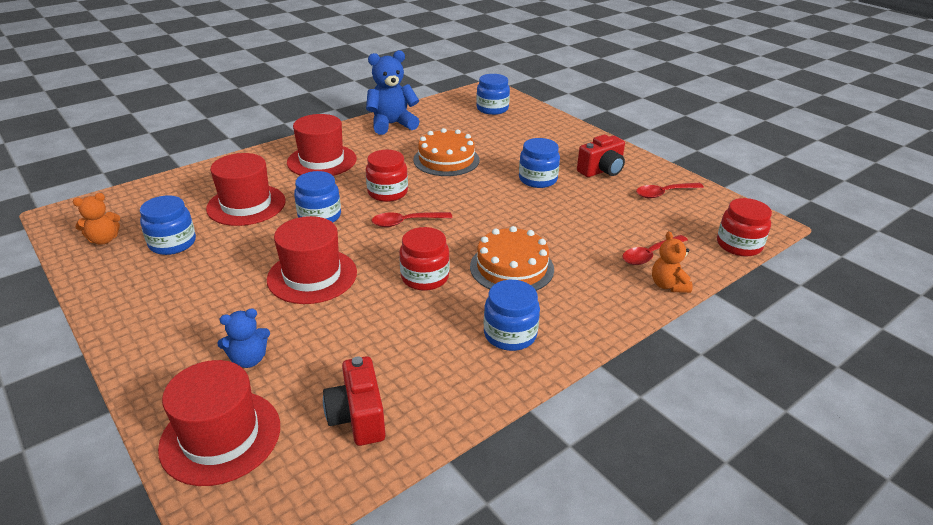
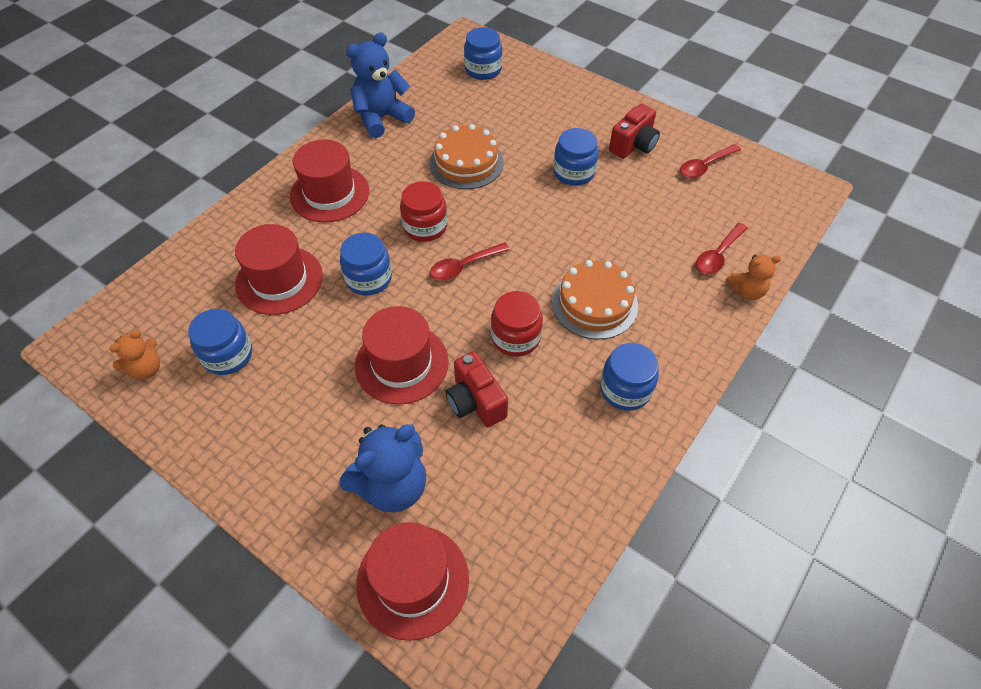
camera: 15 degrees left, 20 degrees up
(249, 359) = (392, 485): blue teddy bear -> blue teddy bear, size x1.76
(358, 417) = (528, 523): red camera -> red camera (475, 402)
(668, 285) = (746, 291): orange teddy bear -> orange teddy bear turned 75 degrees counterclockwise
(739, 245) = (794, 222): red jar -> none

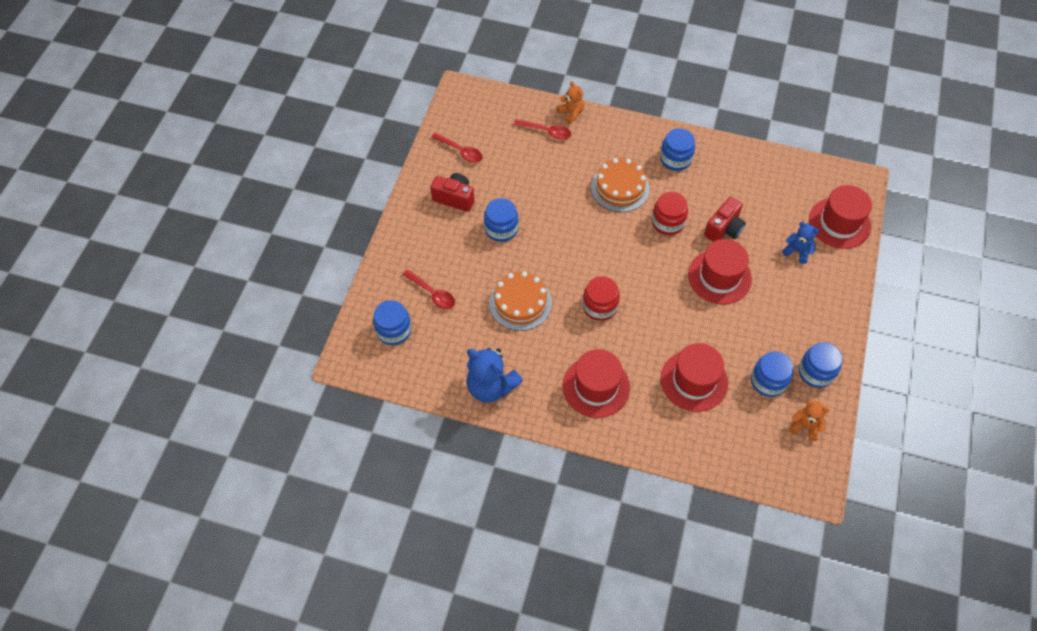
camera: 110 degrees left, 5 degrees up
(368, 278) = (664, 323): blue jar -> blue jar (815, 372)
(392, 485) = (797, 251): blue teddy bear -> blue teddy bear, size x0.57
(464, 266) = (624, 269): red spoon -> red spoon (432, 293)

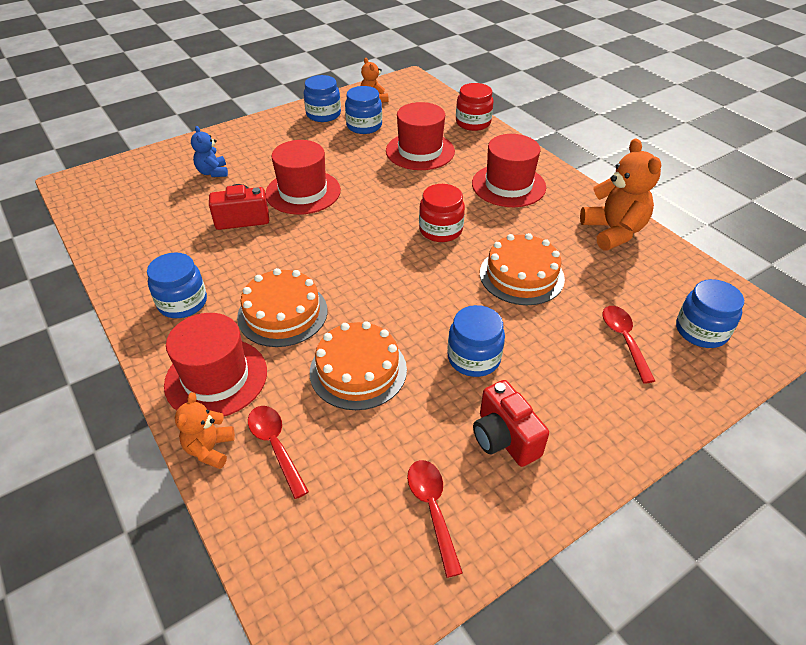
camera: 140 degrees left, 15 degrees down
(491, 386) = (613, 232): blue teddy bear -> orange teddy bear
(549, 185) = (358, 370): none -> orange cake
(667, 222) = (283, 253): red jar -> red jar (473, 123)
(839, 223) = (147, 169): red hat -> red hat (216, 378)

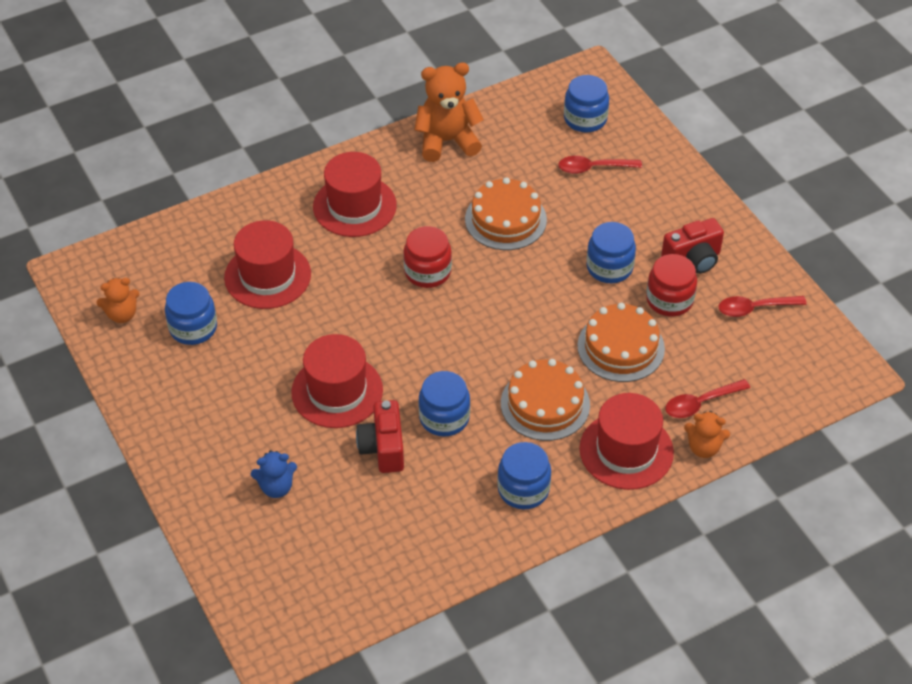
camera: 85 degrees left, 5 degrees up
(323, 114) = (150, 371): blue jar -> blue jar (444, 418)
(473, 123) = (211, 219): red jar -> red jar (669, 300)

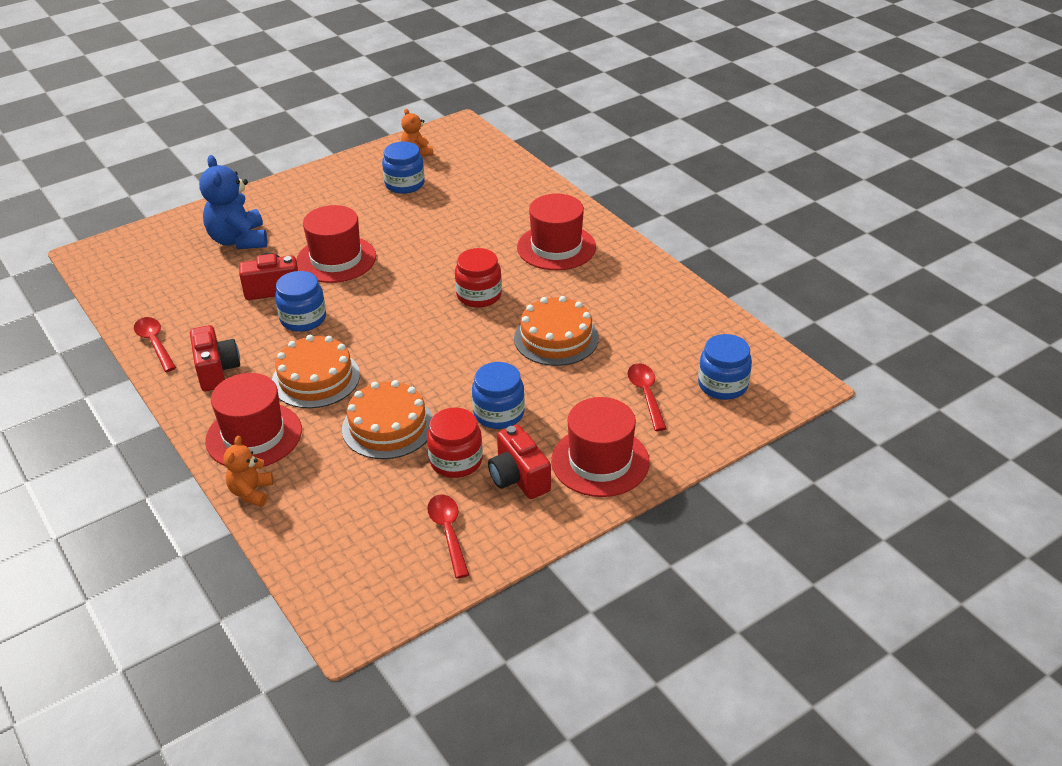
camera: 85 degrees right, 10 degrees down
(267, 276) = (464, 212): red hat -> red hat (600, 461)
(276, 487) = (239, 240): blue teddy bear -> blue teddy bear, size x1.76
(447, 141) = (658, 293): orange teddy bear -> none
(523, 489) = (217, 371): blue jar -> red camera
(700, 403) = (310, 489): red spoon -> red spoon (154, 343)

